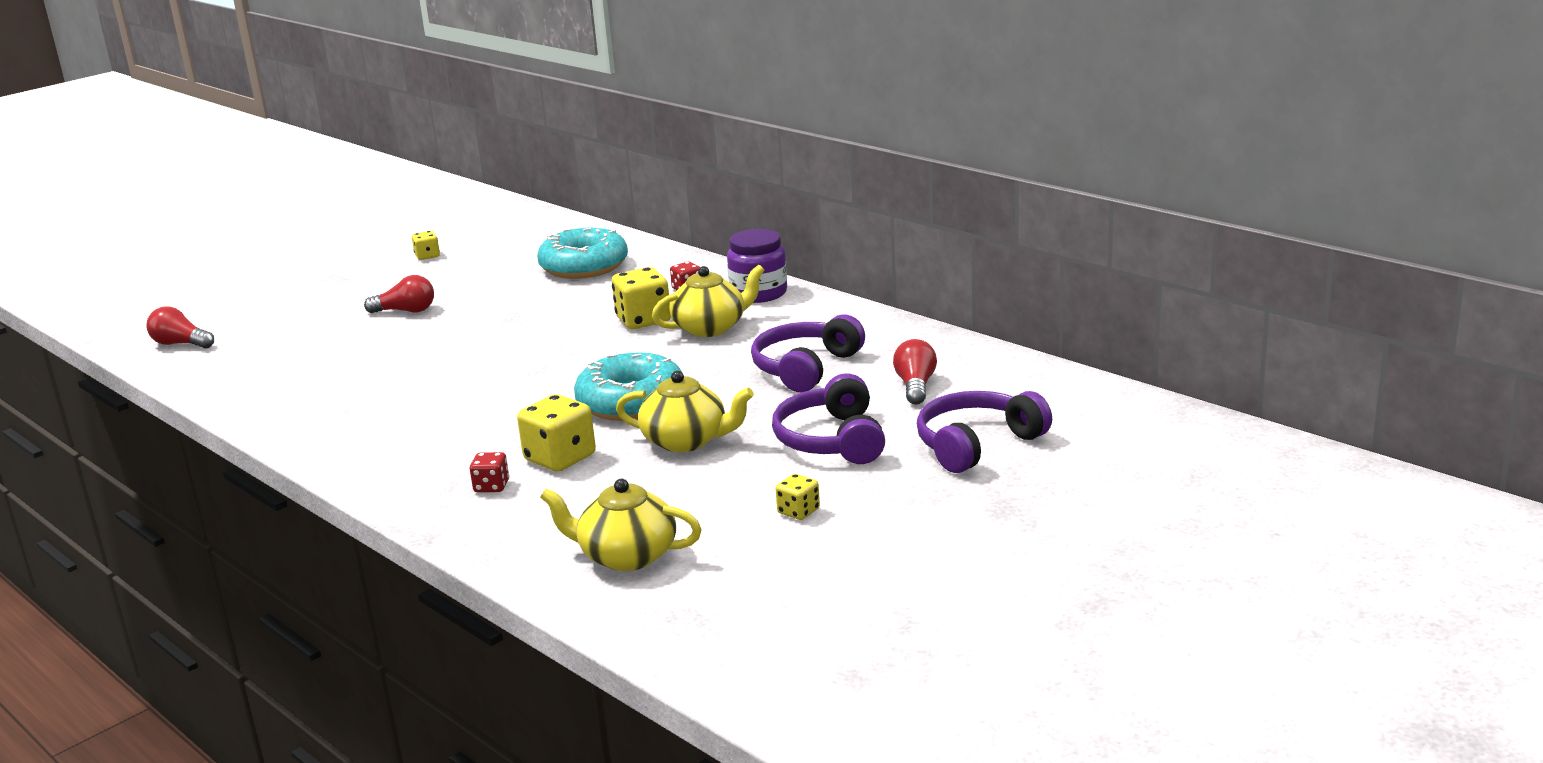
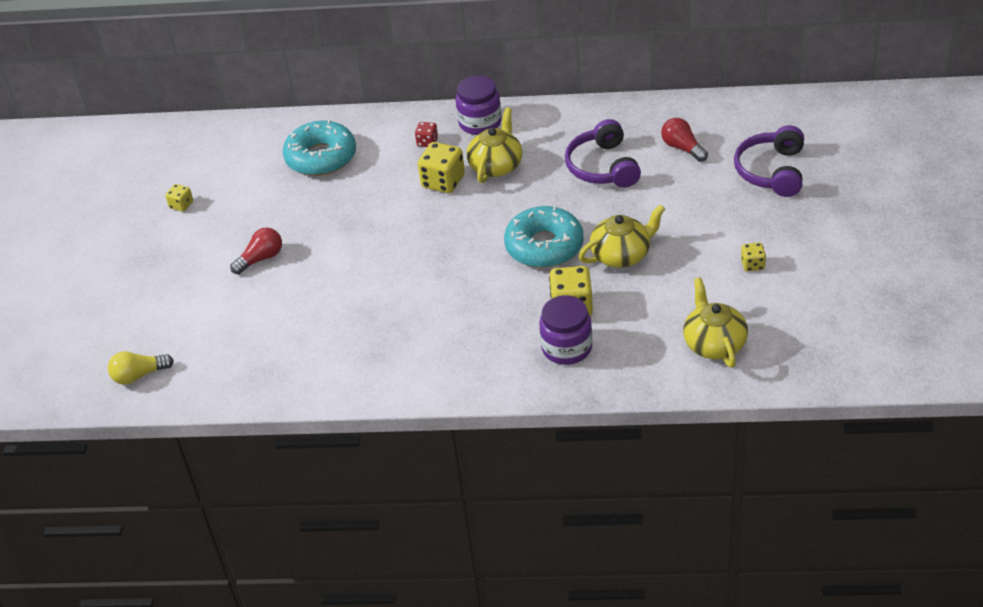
camera: 40 degrees left, 20 degrees up
(180, 344) = (139, 375): red light bulb -> yellow light bulb
(491, 486) = (567, 348): red dice -> purple jar
(626, 556) = (714, 343): yellow teapot -> yellow teapot turned 105 degrees clockwise
(832, 440) = (697, 209): purple headphones -> none

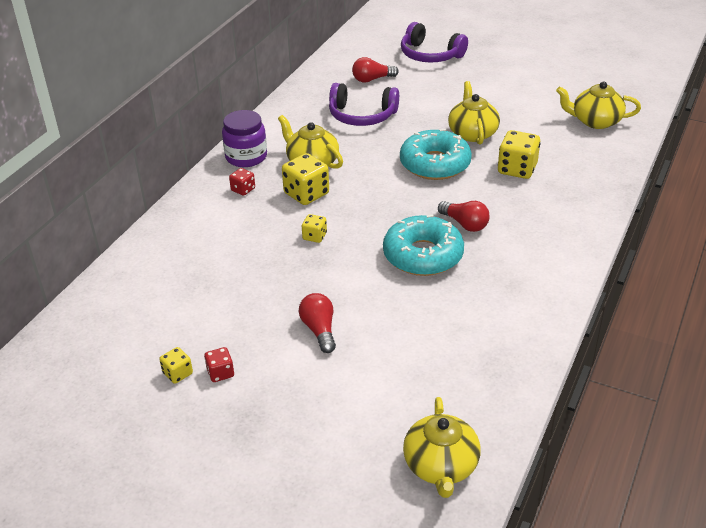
camera: 70 degrees left, 5 degrees down
(139, 375) = (440, 466): yellow light bulb -> yellow teapot
(191, 226) = (220, 373): none -> red dice
(321, 157) = (199, 256): turquoise donut -> turquoise donut (423, 255)
(453, 298) = (465, 224): none -> red light bulb
(567, 348) = (563, 183): purple jar -> none
(752, 265) = (523, 86): yellow dice -> yellow dice (314, 236)

